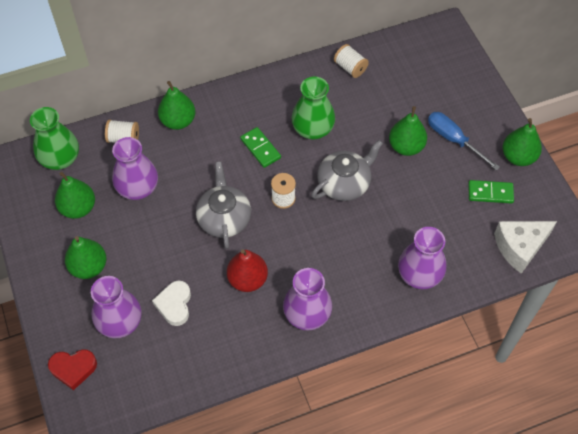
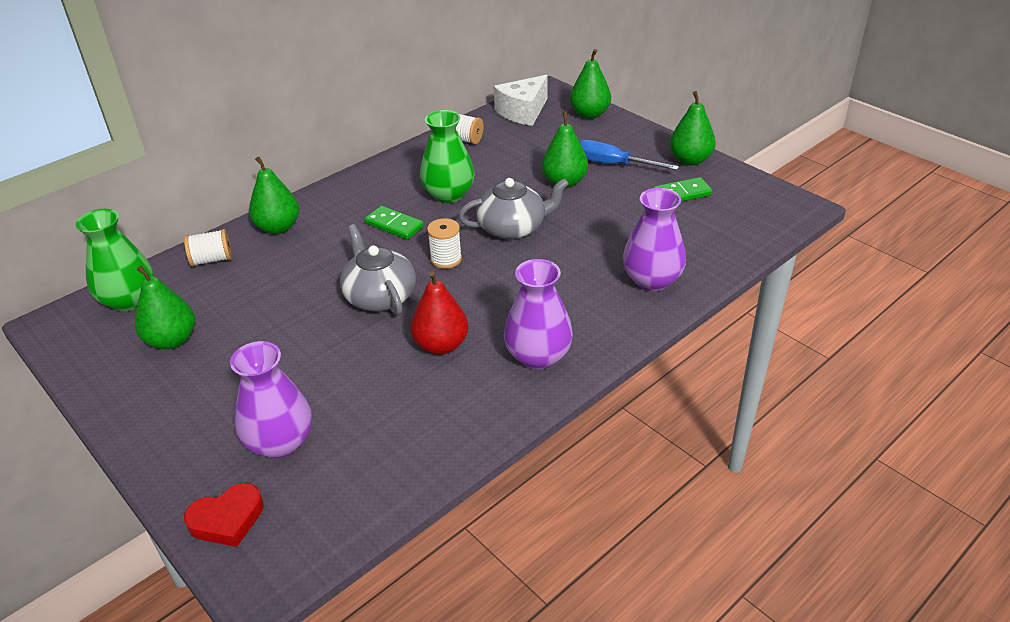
camera: 20 degrees left, 20 degrees down
(89, 267) = (209, 396): green pear -> green pear (589, 114)
(138, 188) = (250, 299): purple vase -> none
(174, 305) = (352, 399): white heart -> none
(344, 183) = (513, 228): grey teapot -> grey teapot turned 45 degrees clockwise
(519, 247) = (746, 227): white cheese -> white cheese (523, 112)

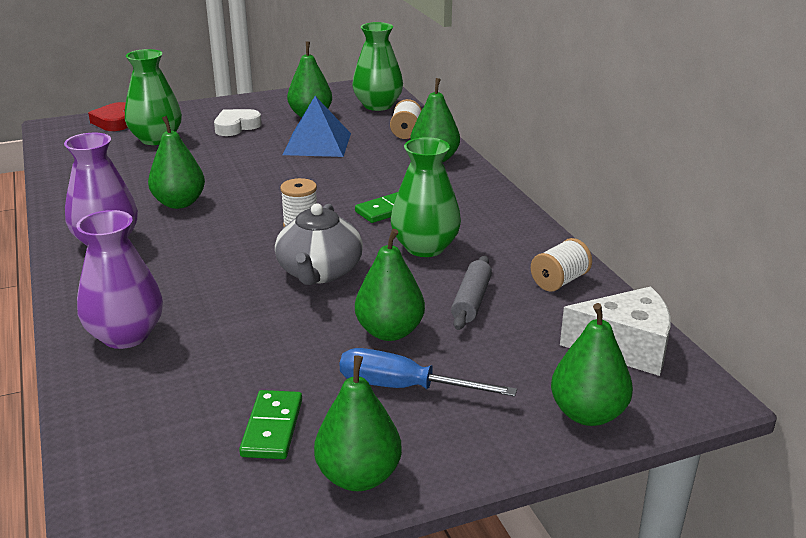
camera: 110 degrees right, 10 degrees down
(221, 388) = (236, 127): none -> white heart
(260, 307) = (317, 144): none -> blue pyramid
(280, 442) = (156, 139): purple vase -> green vase
(380, 296) = (277, 188): grey teapot -> none
(441, 345) = (179, 203): red pear -> green pear
(508, 163) = (471, 301): none -> grey rolling pin
(523, 112) = (625, 347): white cheese -> white cheese turned 120 degrees clockwise
(613, 164) = (404, 387): blue screwdriver -> blue screwdriver turned 120 degrees counterclockwise

